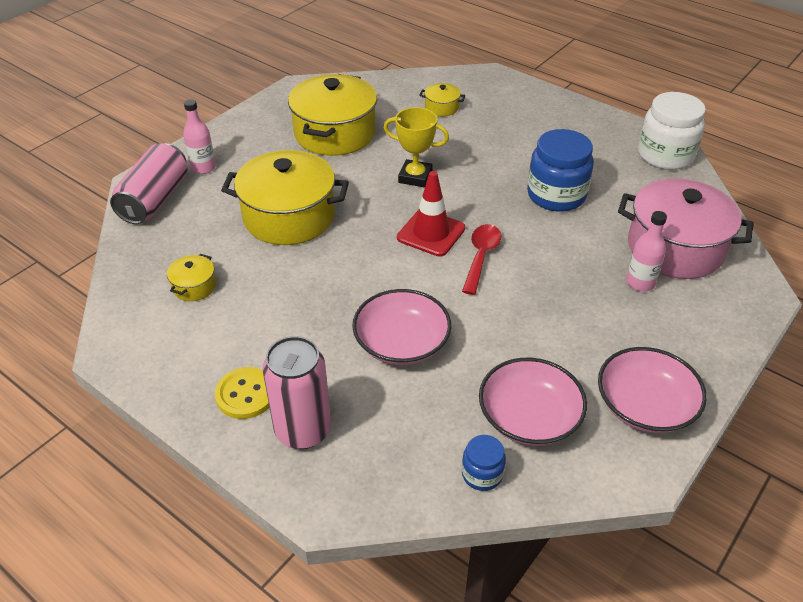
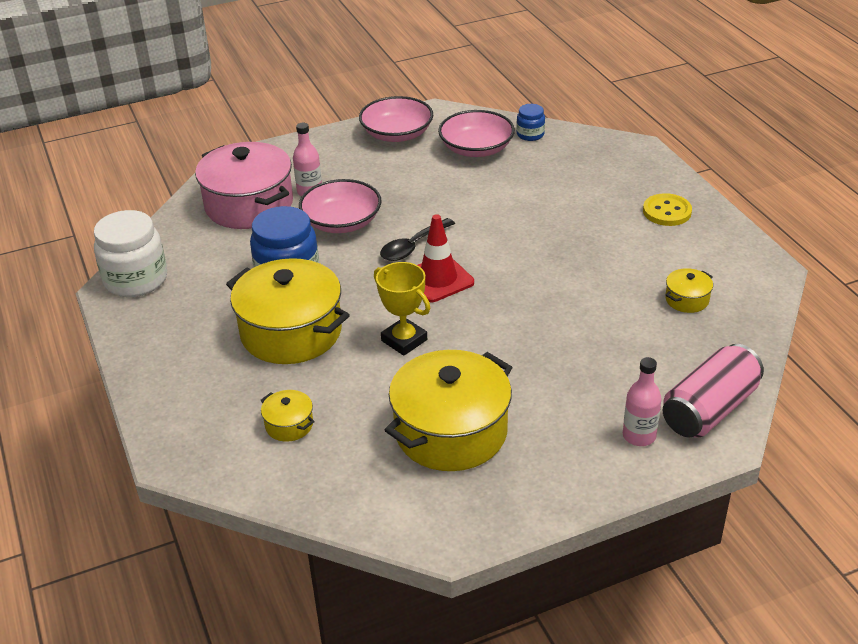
camera: 150 degrees left, 5 degrees down
(289, 217) = (565, 339): yellow pot -> yellow pot (291, 332)
(303, 430) = (633, 182): pink can -> none
(401, 343) = (529, 208): pink bowl -> pink bowl (342, 222)
(481, 257) = (412, 246): red spoon -> black spoon

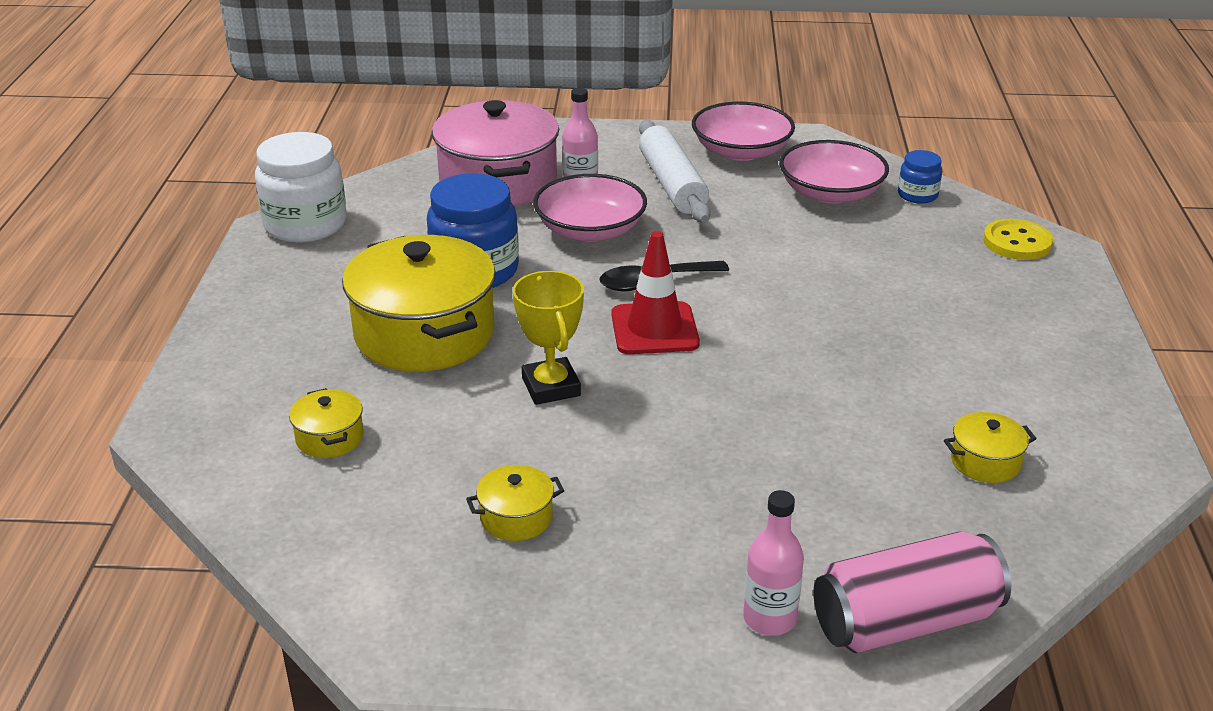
camera: 25 degrees right, 5 degrees down
(370, 172) = (672, 184): none -> white rolling pin
(450, 431) = (516, 517): yellow pot -> yellow pot, size x0.43
(667, 211) = (1043, 339): yellow button -> yellow button (1017, 242)

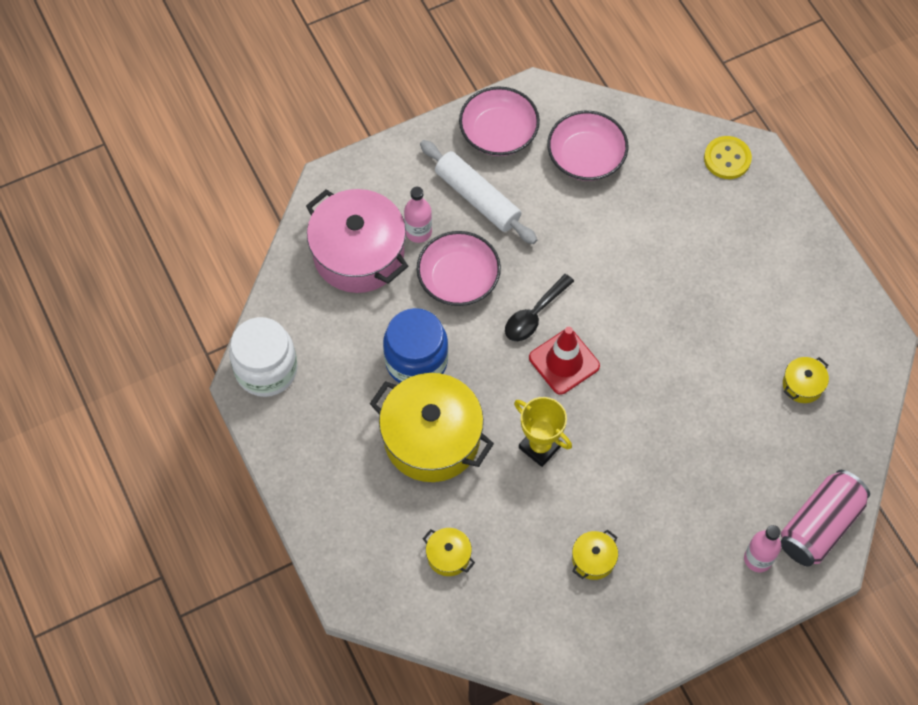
camera: 30 degrees left, 30 degrees up
(917, 195) = (642, 132): blue jar -> none

